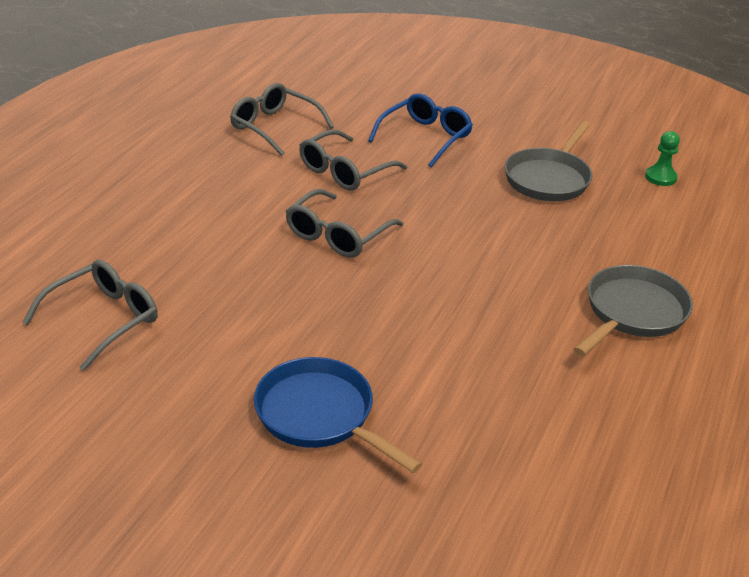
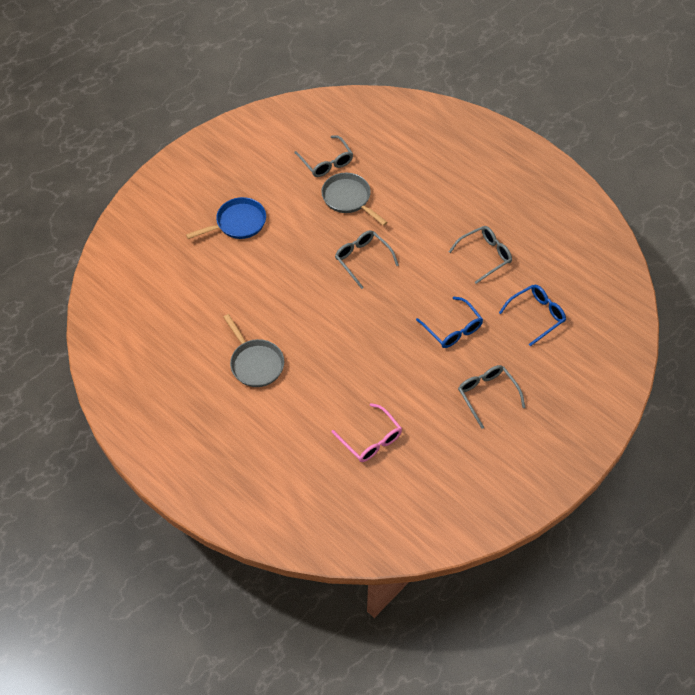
camera: 110 degrees right, 20 degrees up
(345, 171) = (424, 278): grey glasses -> grey glasses (487, 395)
(361, 82) = (536, 315): none -> blue glasses
(549, 178) = (387, 377): grey pan -> grey pan (348, 198)
(660, 177) = (371, 439): green pawn -> pink glasses

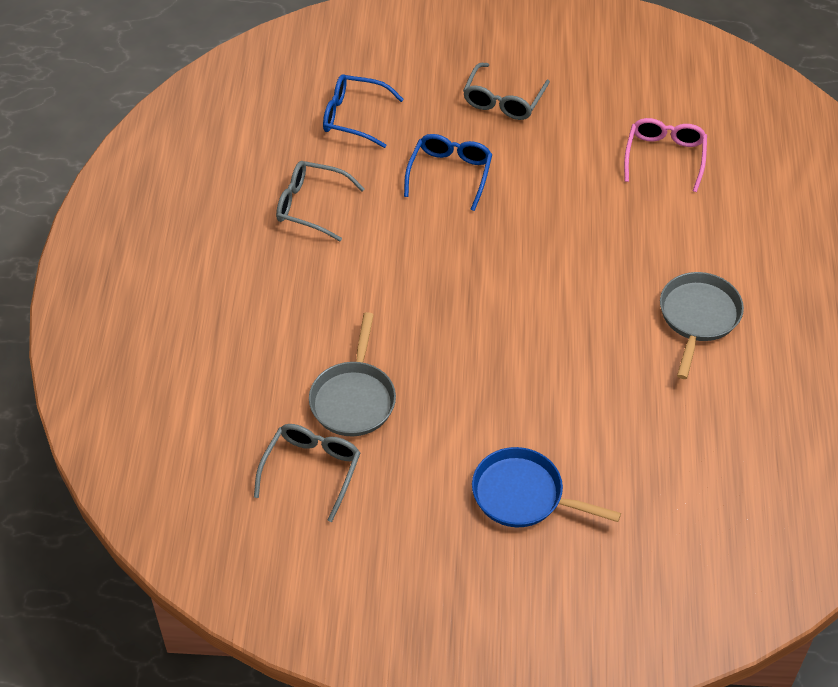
camera: 130 degrees left, 5 degrees down
(362, 259) = (439, 317): grey glasses -> none

